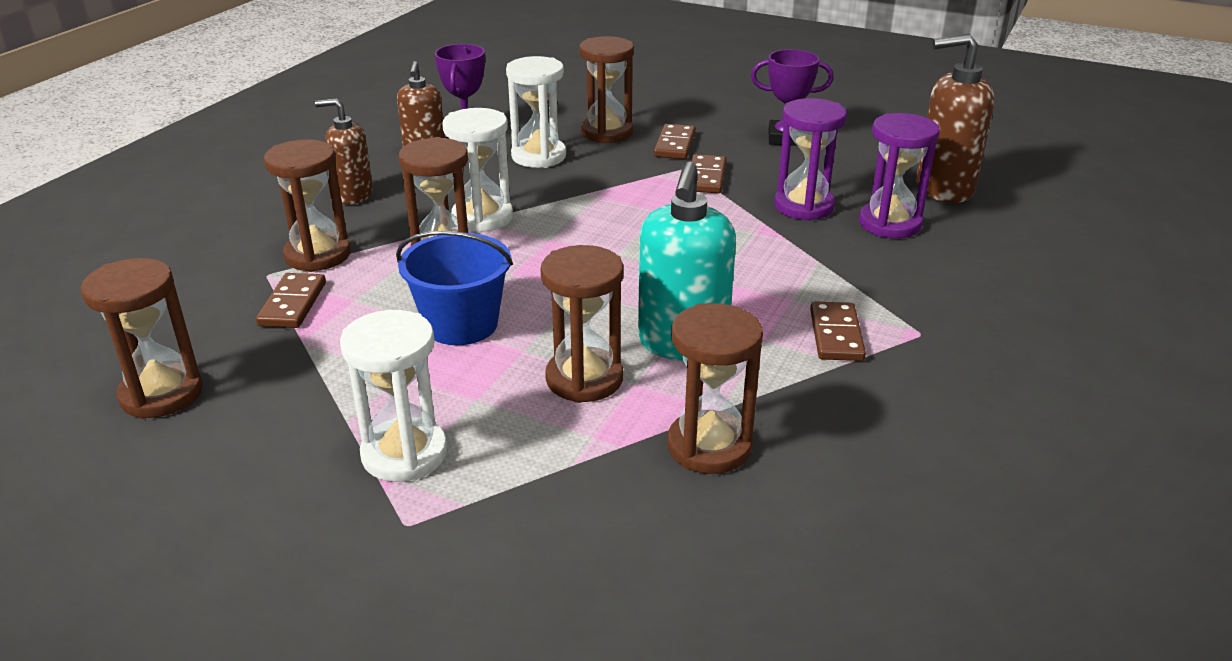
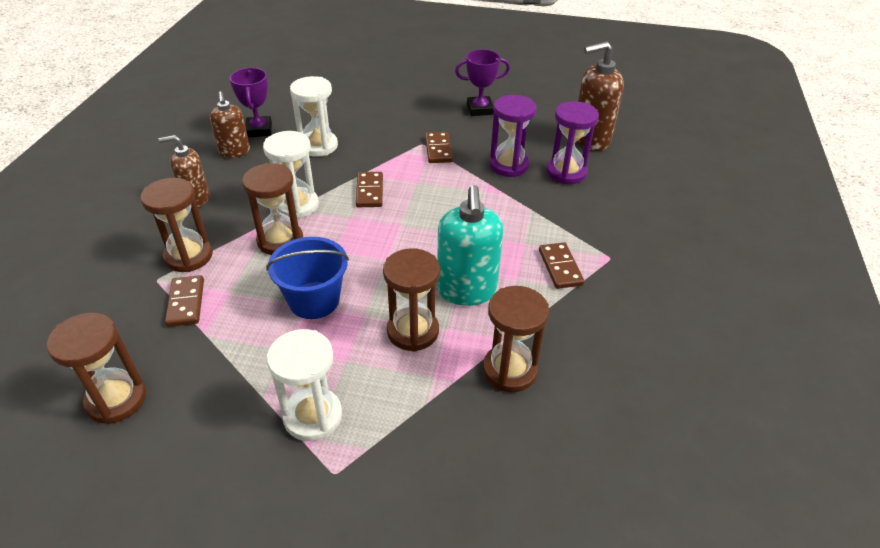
camera: 15 degrees left, 10 degrees up
(607, 132) = (359, 119): brown hourglass -> none
(674, 145) = (408, 124): brown domino -> brown domino (369, 191)

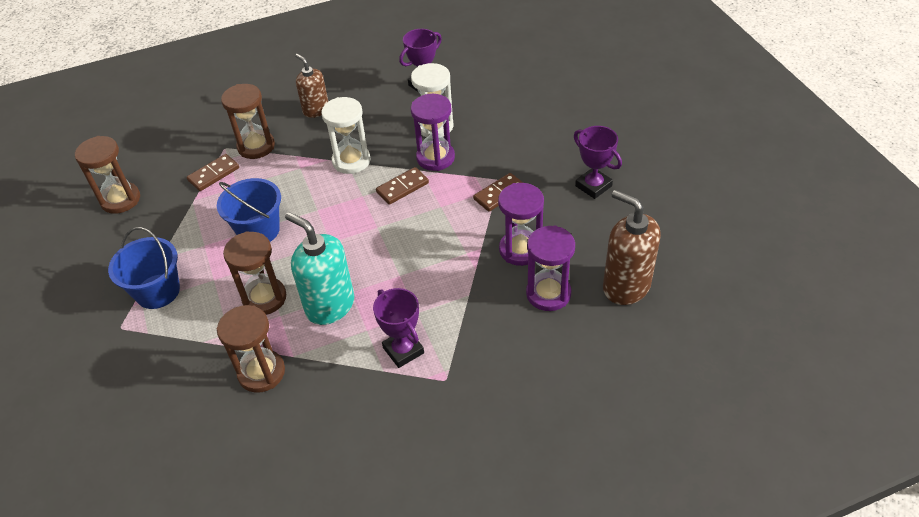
camera: 60 degrees right, 5 degrees up
(234, 151) = (385, 91): brown soap dispenser -> none
(280, 240) = (305, 177): brown hourglass -> none
(313, 416) = (157, 291): white hourglass -> blue bucket
(356, 161) = (435, 158): none -> purple hourglass
(467, 290) = (330, 306): turquoise soap dispenser -> turquoise soap dispenser turned 75 degrees clockwise
(560, 267) = (403, 350): brown domino -> purple trophy

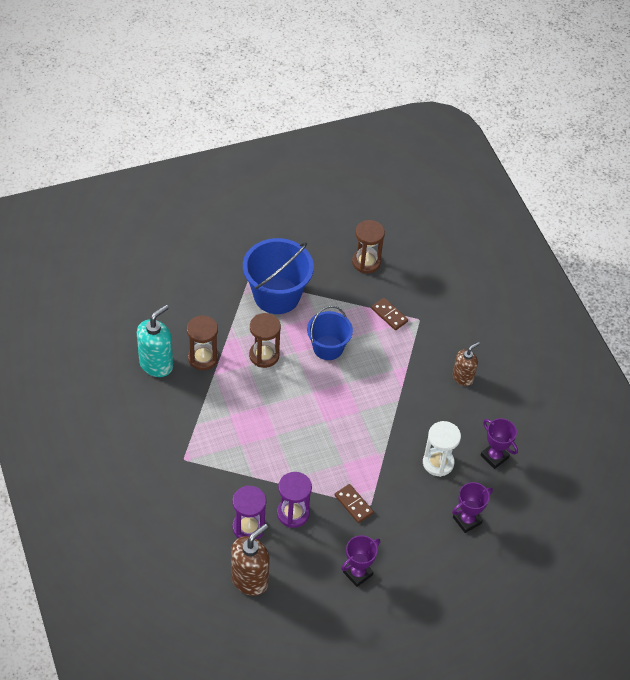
camera: 85 degrees right, 5 degrees up
(157, 291) = (276, 295): blue bucket -> blue bucket, size x1.58
(256, 146) = (419, 339): brown hourglass -> none
(330, 306) = (253, 393): turquoise soap dispenser -> turquoise soap dispenser (156, 364)
(351, 161) = (399, 403): white hourglass -> none
(402, 187) = (366, 438): brown domino -> none
(403, 350) = (210, 436): purple trophy -> purple trophy (467, 520)
(435, 158) = (399, 462): purple hourglass -> none

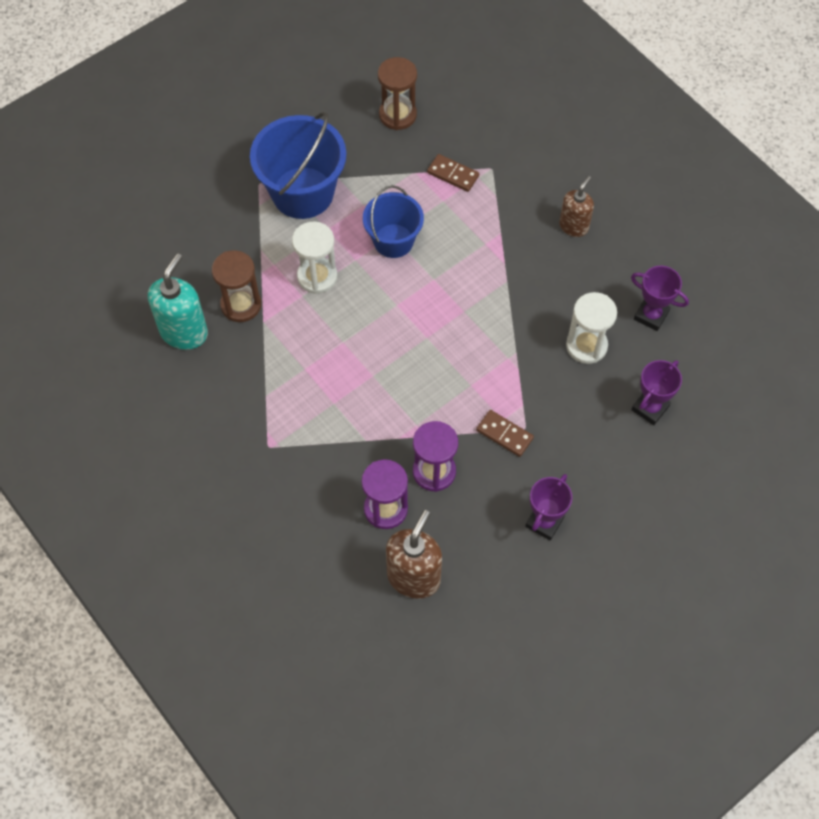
camera: 15 degrees left, 10 degrees up
(264, 355) = (317, 276): brown hourglass -> white hourglass

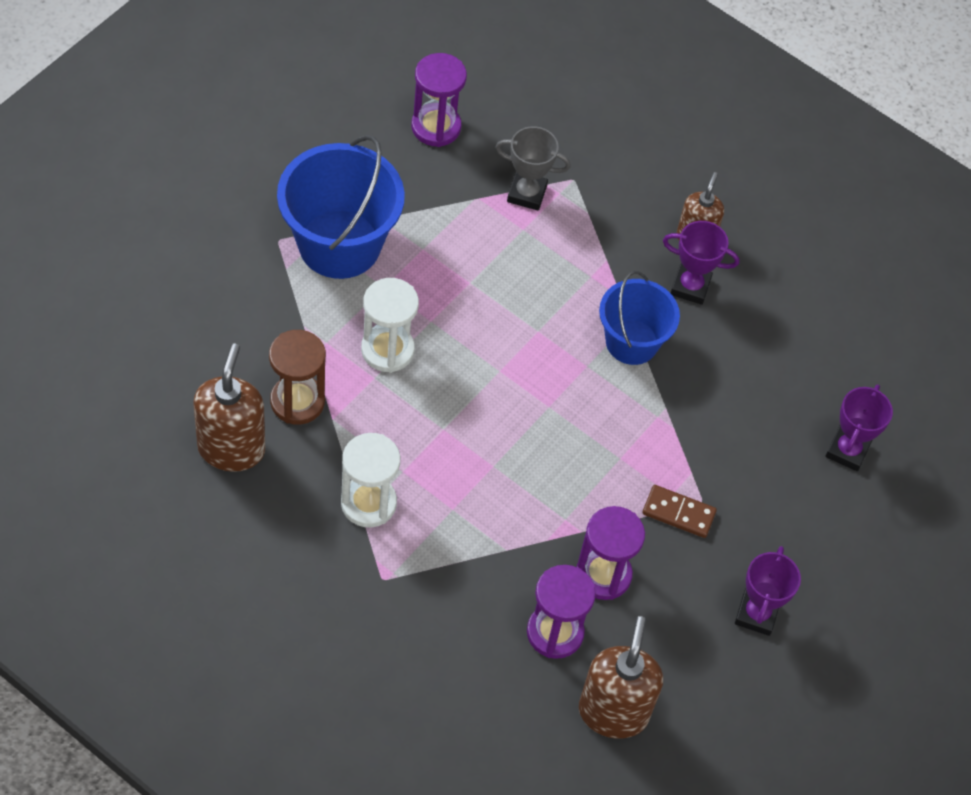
camera: 20 degrees left, 5 degrees down
(184, 332) = (231, 448): turquoise soap dispenser -> brown soap dispenser
(393, 241) = (473, 289): blue bucket -> blue bucket (632, 342)
(397, 115) = (436, 127): brown hourglass -> purple hourglass
(453, 174) = (527, 194): brown domino -> grey trophy
(586, 346) = (750, 386): white hourglass -> white hourglass (368, 503)
(651, 315) = (818, 336): purple trophy -> purple trophy (690, 287)

